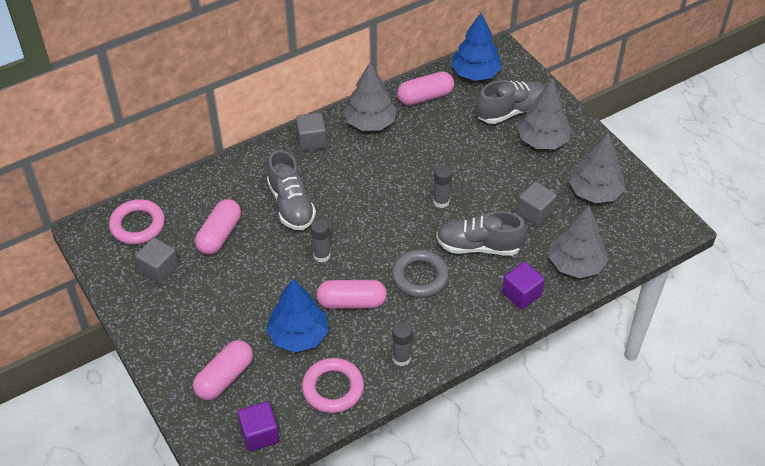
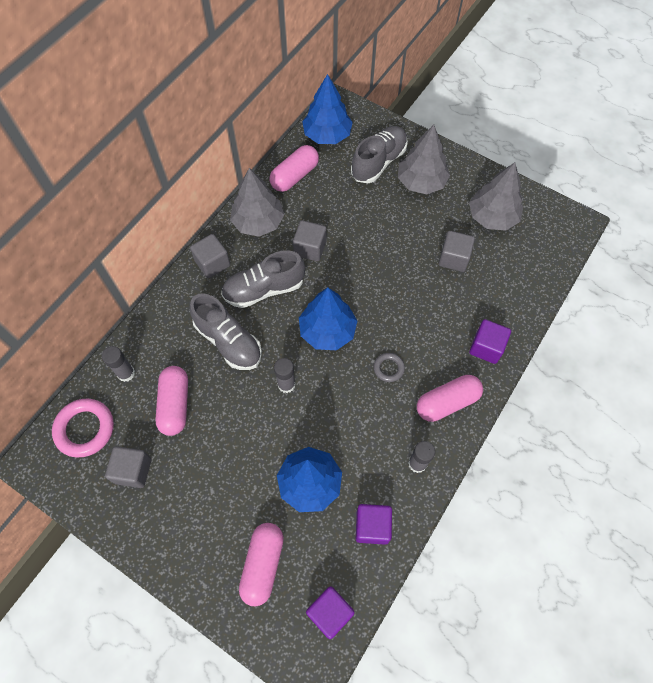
camera: 25 degrees left, 15 degrees up
(333, 388) = (372, 526): pink ring -> purple cube
(352, 302) = (341, 423): pink capsule -> pink capsule (447, 402)
(382, 228) = (327, 331): none -> blue tree
(405, 159) = (310, 248): none -> grey cube
(420, 277) = (388, 368): grey ring -> grey ring, size x0.54
(441, 201) = (366, 280): grey glue stick -> grey glue stick (126, 373)
(479, 246) = (423, 313): grey shoe -> grey shoe (264, 289)
(575, 264) = (515, 296): grey tree -> none

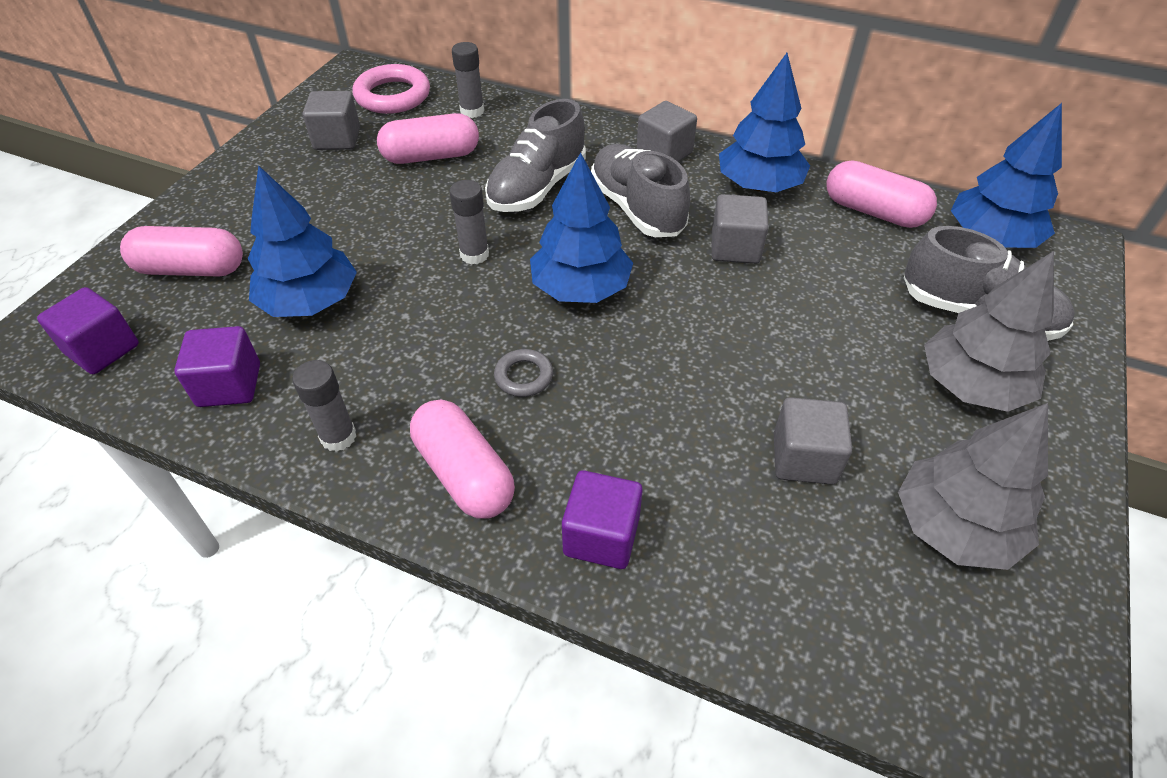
camera: 80 degrees right, 15 degrees down
(258, 222) = (759, 185): grey tree -> blue tree

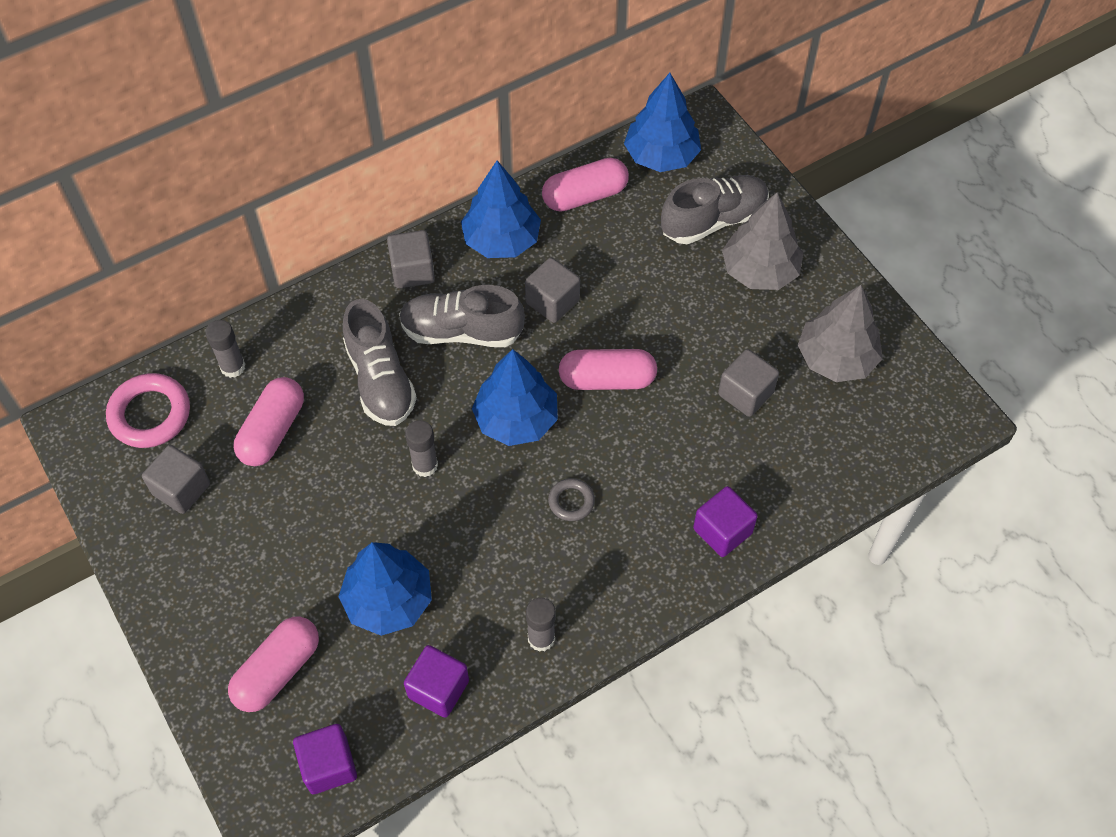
camera: 55 degrees left, 10 degrees up
(464, 473) = (626, 579): pink capsule -> pink capsule (607, 379)

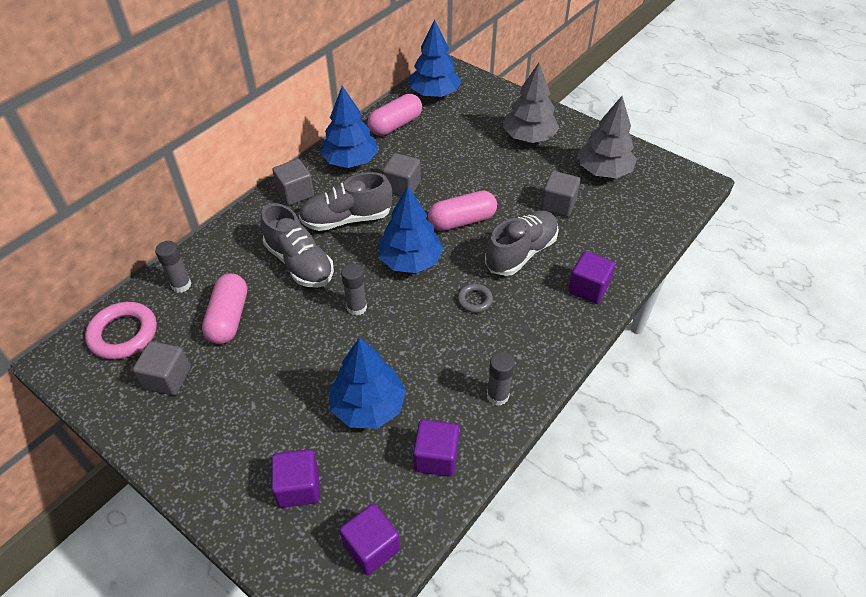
camera: 20 degrees left, 10 degrees down
(277, 671) = (298, 487): pink capsule -> purple cube
(713, 220) = (485, 118): grey shoe -> grey shoe (521, 253)

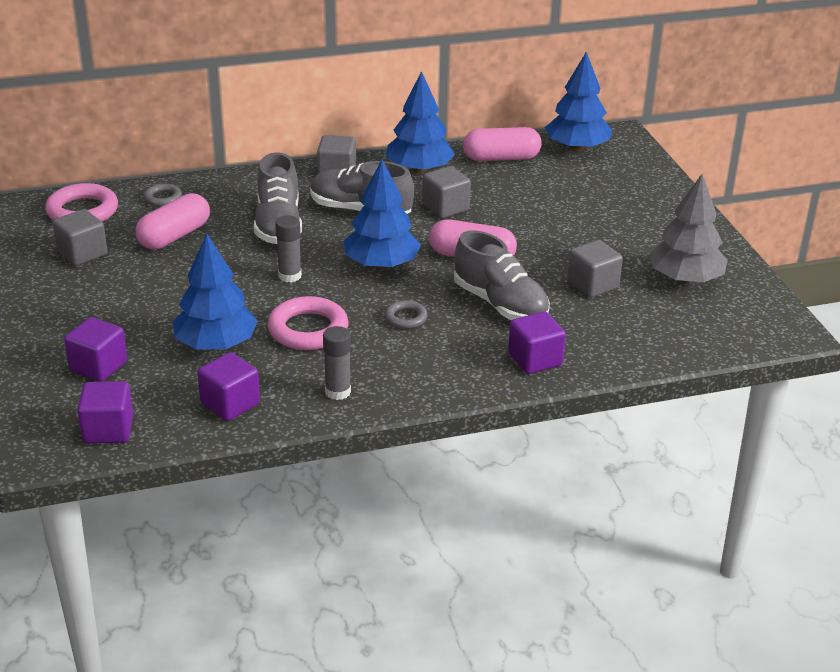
camera: 35 degrees right, 15 degrees down
(181, 285) = (163, 198): grey glue stick -> grey ring
(420, 351) = (308, 329): none -> pink ring
(521, 253) = (500, 304): grey shoe -> grey shoe turned 60 degrees clockwise
(529, 137) = (636, 220): grey tree -> none

